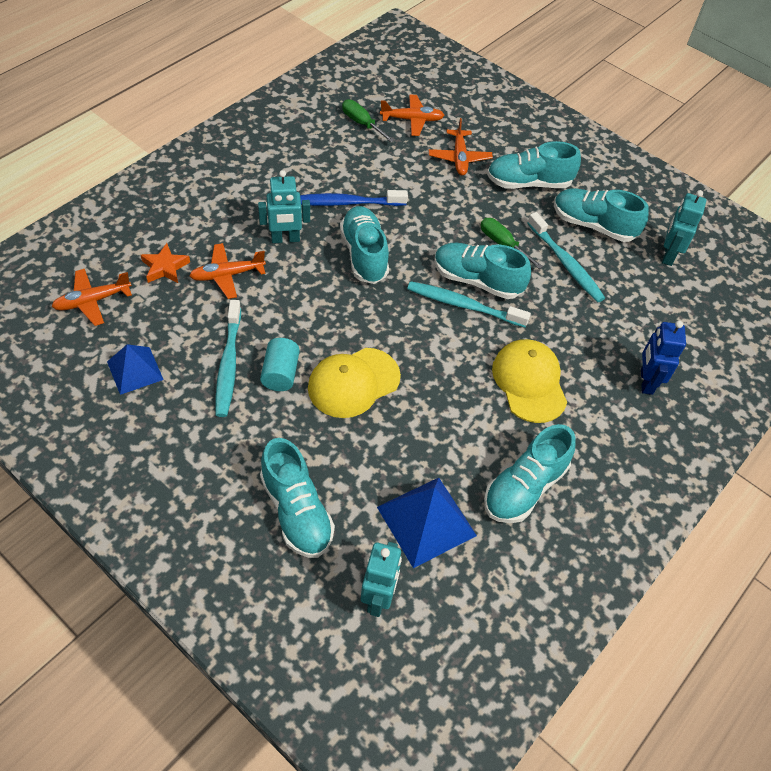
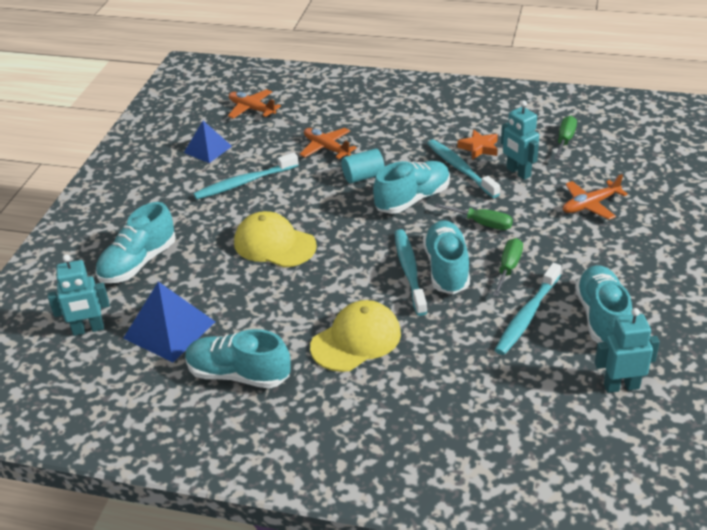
camera: 70 degrees right, 15 degrees down
(165, 267) = (308, 121): orange star -> orange star (479, 148)
(280, 373) = (255, 208): turquoise cylinder -> turquoise cylinder (363, 177)
(285, 239) = (389, 157): turquoise robot -> turquoise robot (518, 172)
(346, 203) = (460, 169): blue toothbrush -> turquoise toothbrush
(412, 120) = (605, 163): orange plane -> none
(434, 229) = (482, 223): none -> green screwdriver
(528, 183) = (609, 256): turquoise shoe -> none
(646, 381) = (424, 419): blue robot -> none

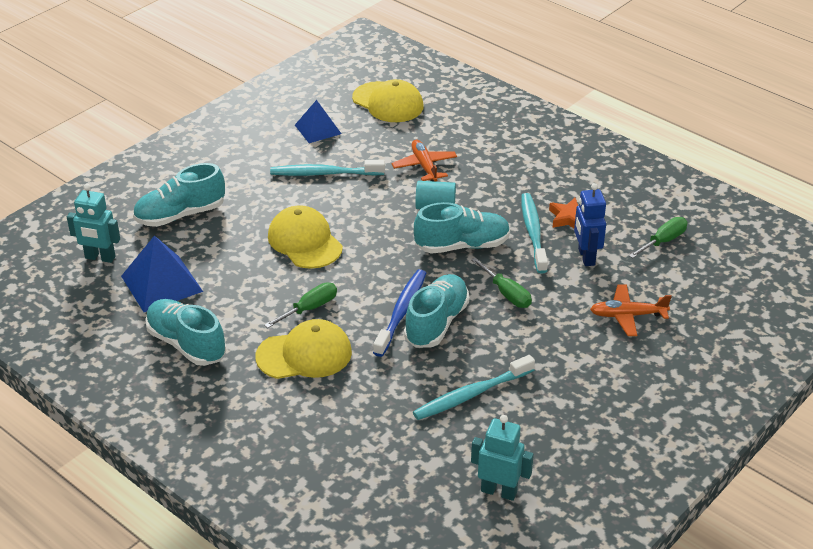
camera: 25 degrees right, 0 degrees up
(252, 109) = (388, 102): orange plane -> yellow cap
(409, 271) = (401, 312): turquoise toothbrush -> blue toothbrush
(508, 268) = (493, 345): green screwdriver -> green screwdriver (309, 308)
(518, 172) = (586, 257): turquoise robot -> blue robot
(602, 317) = (538, 424): turquoise shoe -> none

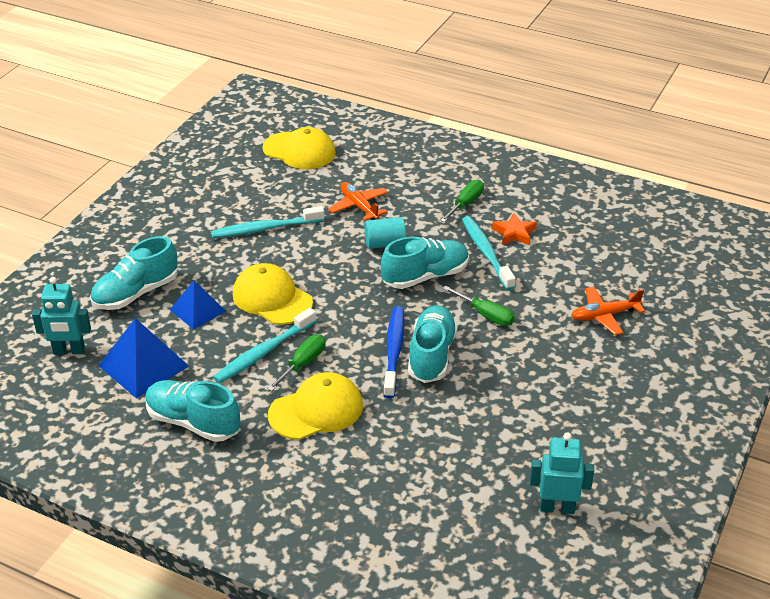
camera: 15 degrees left, 0 degrees up
(318, 129) = (241, 187): blue pyramid -> blue pyramid (198, 310)
(471, 394) = (493, 418): turquoise toothbrush -> turquoise toothbrush (264, 352)
(586, 257) = (544, 267): blue robot -> none
(663, 241) = (607, 241): green screwdriver -> green screwdriver (466, 204)

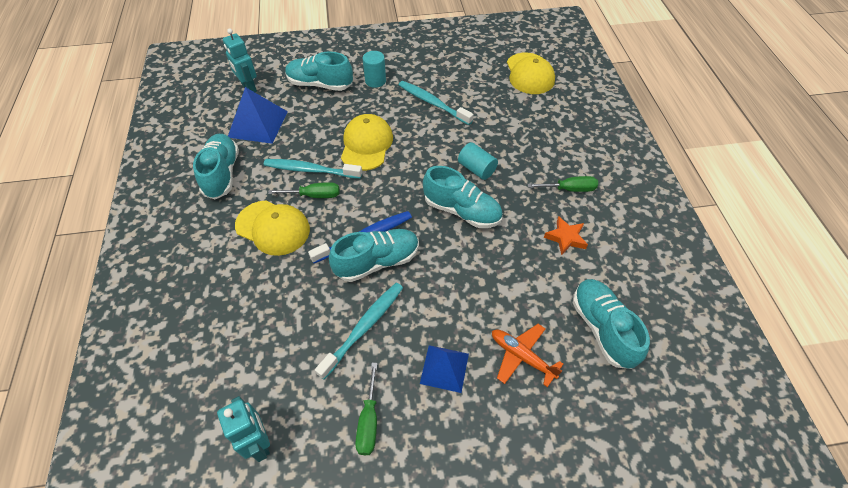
camera: 55 degrees right, 15 degrees up
(182, 251) = (375, 81): none -> turquoise cylinder
(198, 310) = (326, 118): blue pyramid -> blue pyramid (444, 368)
(359, 206) = (503, 134): orange plane -> none
(486, 253) = (524, 232): turquoise toothbrush -> turquoise toothbrush (364, 328)
(486, 315) = (450, 271): green screwdriver -> green screwdriver (369, 421)
(616, 261) = (602, 328): none -> turquoise shoe

